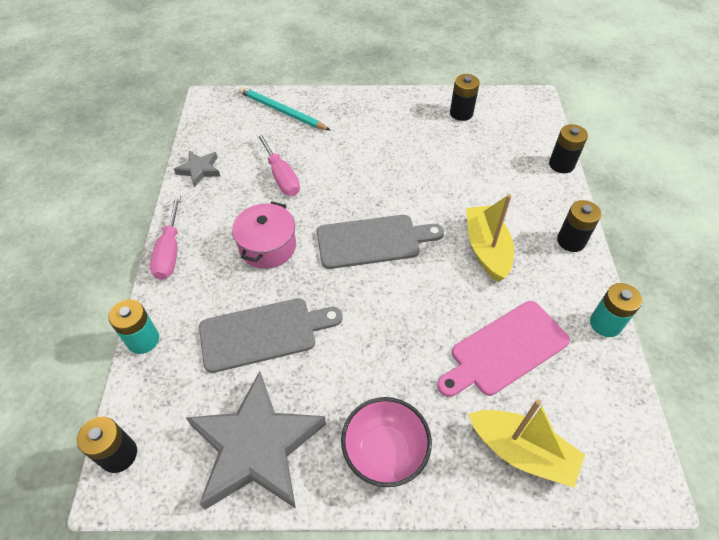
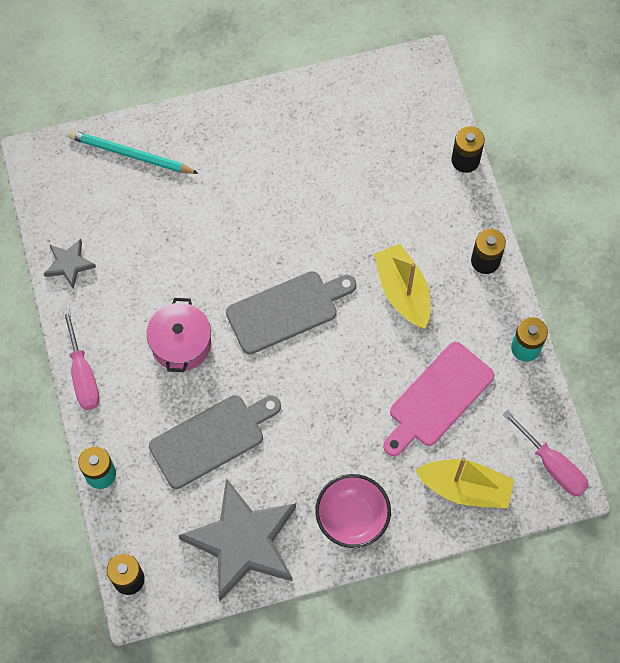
camera: 15 degrees left, 15 degrees up
(281, 176) = (163, 250): pink screwdriver -> pink screwdriver (552, 464)
(461, 113) = (342, 108): black battery -> none

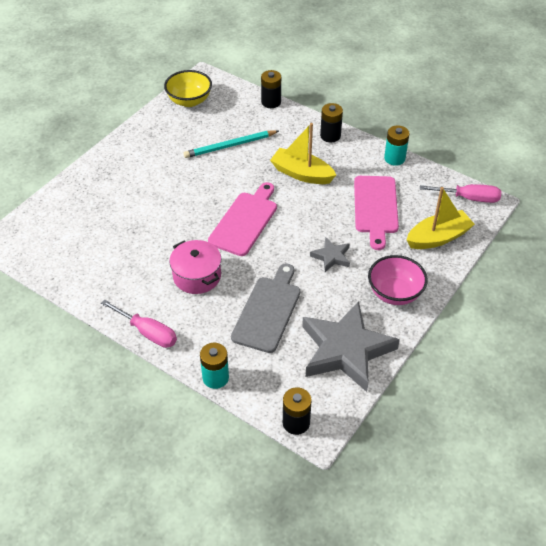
camera: 40 degrees left, 20 degrees down
(69, 264) = (79, 282): grey star -> grey star (331, 257)
(131, 154) = (67, 206): turquoise pencil -> turquoise pencil (230, 146)
(286, 310) = (245, 221): grey cutting board -> pink cutting board
(375, 91) = (189, 101): none -> yellow bowl

